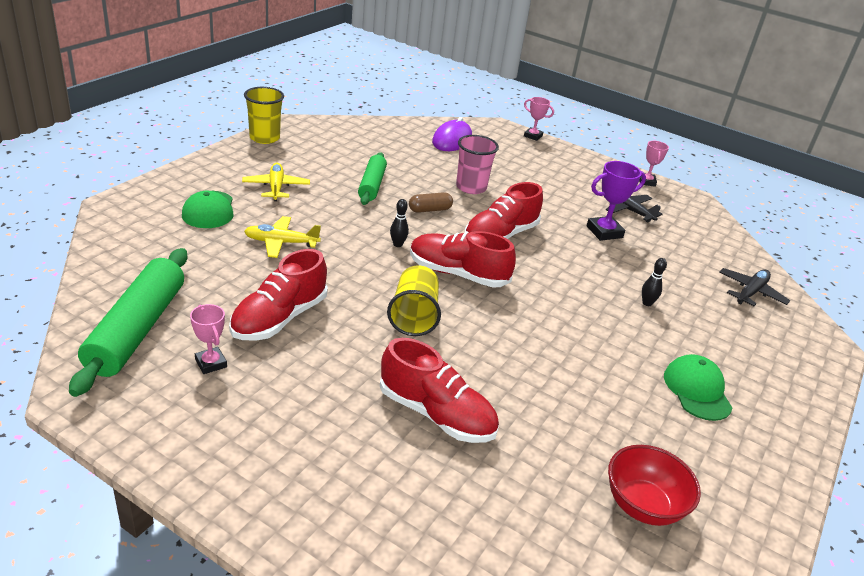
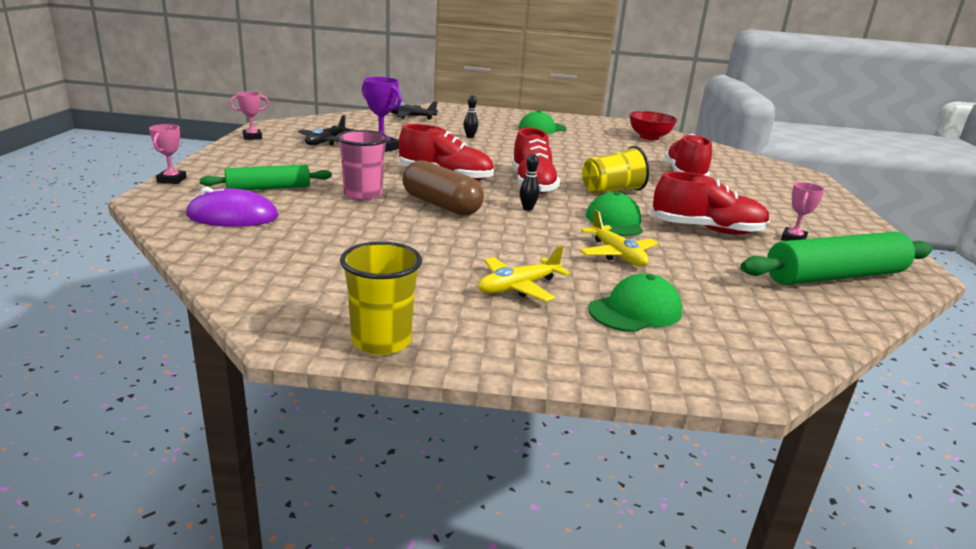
camera: 115 degrees left, 10 degrees down
(338, 274) = (614, 221): none -> green cap
(372, 185) = (428, 237): green rolling pin -> green rolling pin (268, 188)
(430, 210) = (441, 205): brown capsule -> brown capsule, size x1.83

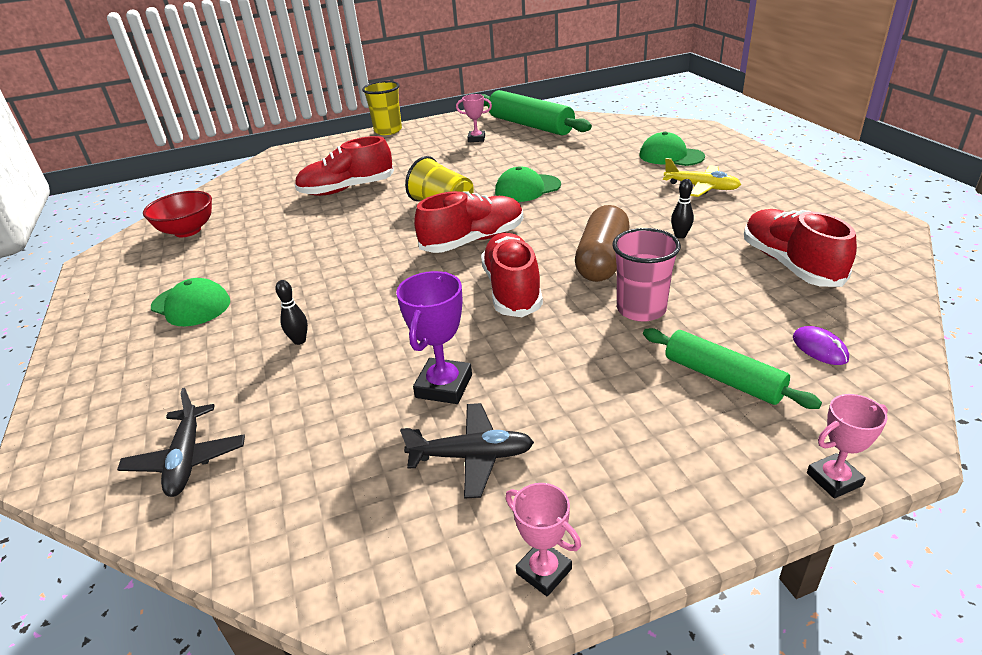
camera: 110 degrees left, 10 degrees up
(232, 216) = (819, 348): purple mouse -> purple mouse, size x0.54
(381, 341) = (836, 199): yellow cup -> yellow cup (388, 131)
(527, 208) = (548, 224): black bowling pin -> black bowling pin (680, 236)
(617, 254) = (595, 175): yellow plane -> none
(707, 230) = (496, 161): red shoe -> red shoe (790, 264)

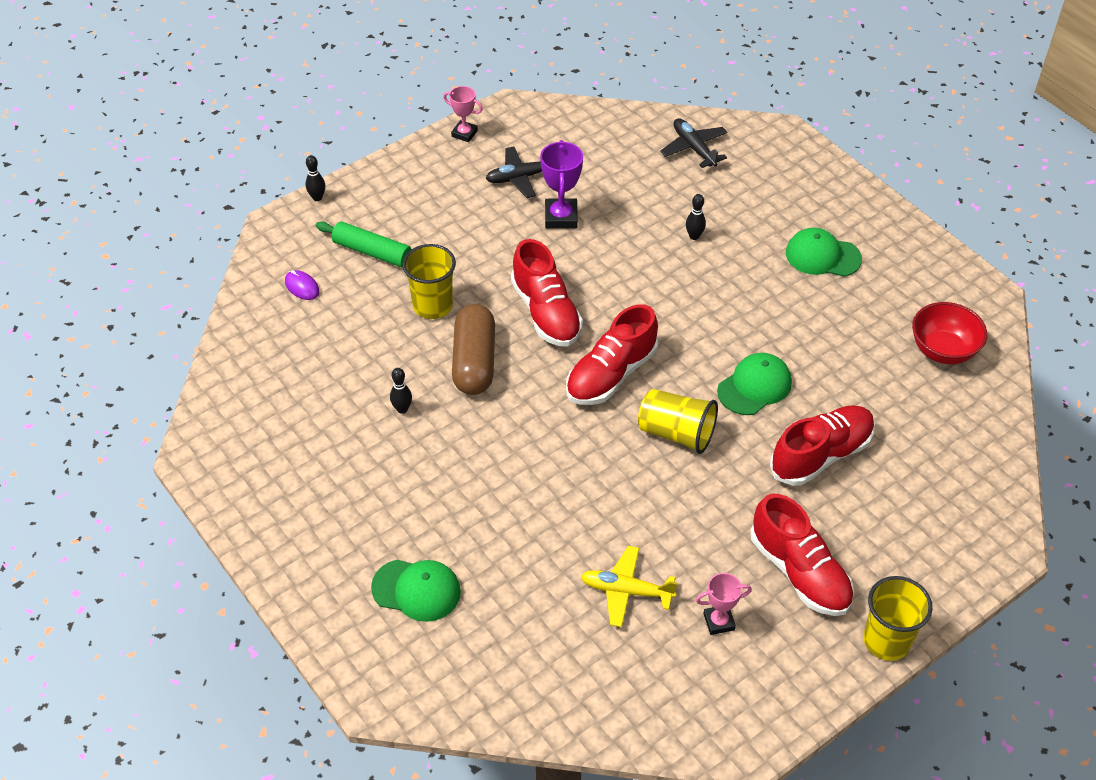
camera: 160 degrees right, 15 degrees up
(527, 188) = (588, 482): green cap -> green cap (754, 386)
(530, 125) = (650, 683): green rolling pin -> none
(641, 309) = (432, 306): pink cup -> yellow cup
(701, 187) = (378, 508): yellow plane -> yellow plane (626, 591)
(790, 264) = (304, 378): red shoe -> red shoe (799, 572)
(834, 479) = (317, 198): pink trophy -> black bowling pin

